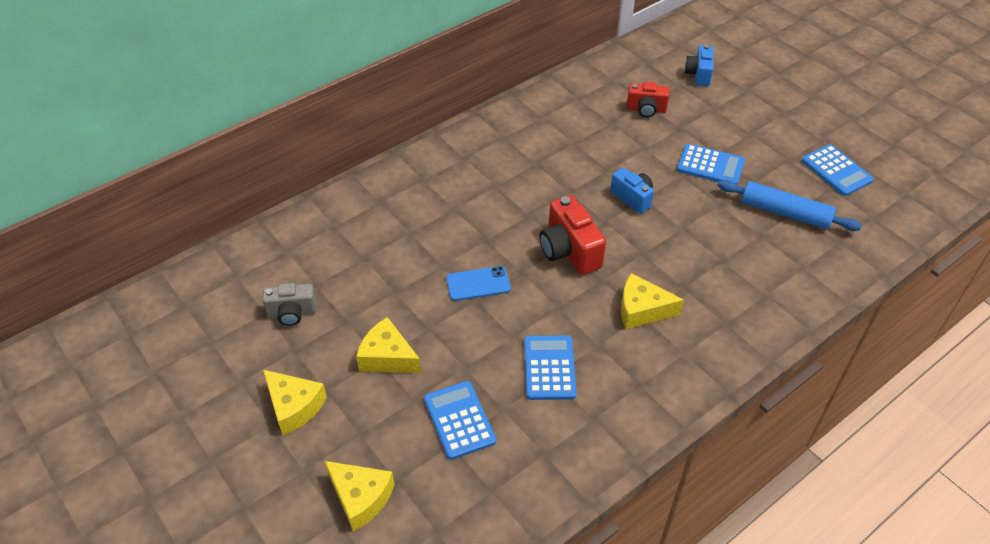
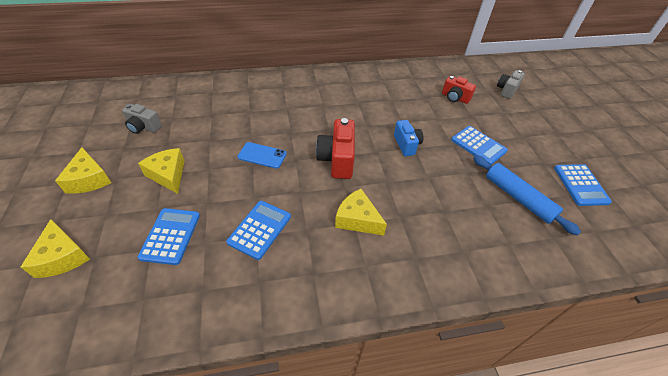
camera: 25 degrees right, 0 degrees up
(698, 74) = (506, 90): blue camera -> grey camera

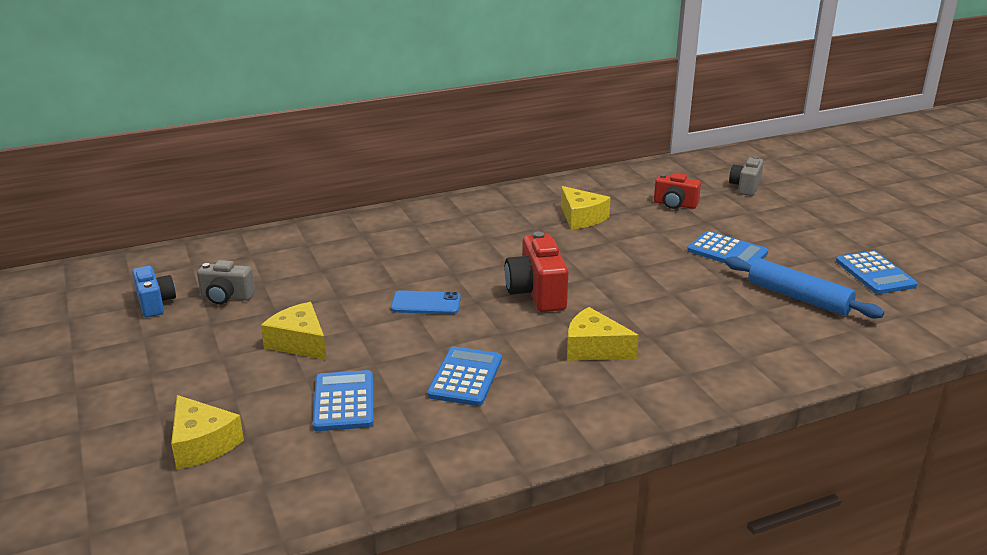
camera: 10 degrees left, 20 degrees down
(89, 179) = (182, 363): yellow cheese -> yellow cheese (581, 218)
(406, 145) = (627, 264): blue camera -> blue camera (155, 303)

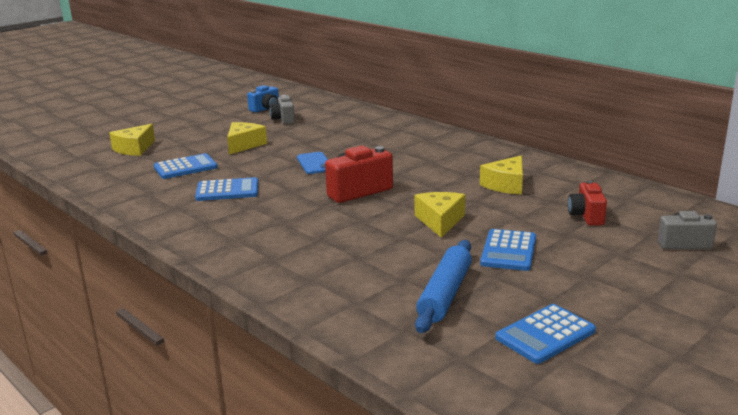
camera: 70 degrees right, 5 degrees down
(594, 348) = (288, 221): yellow cheese -> yellow cheese (440, 221)

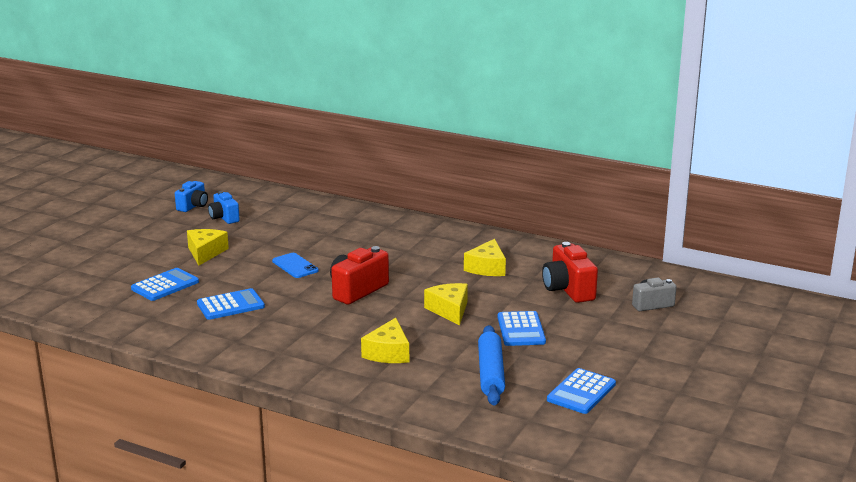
camera: 20 degrees left, 0 degrees up
(134, 149) = (88, 270): yellow cheese -> yellow cheese (388, 353)
(284, 119) = (224, 218): grey camera -> blue camera
(586, 216) = (568, 290): red camera -> red camera, size x1.55

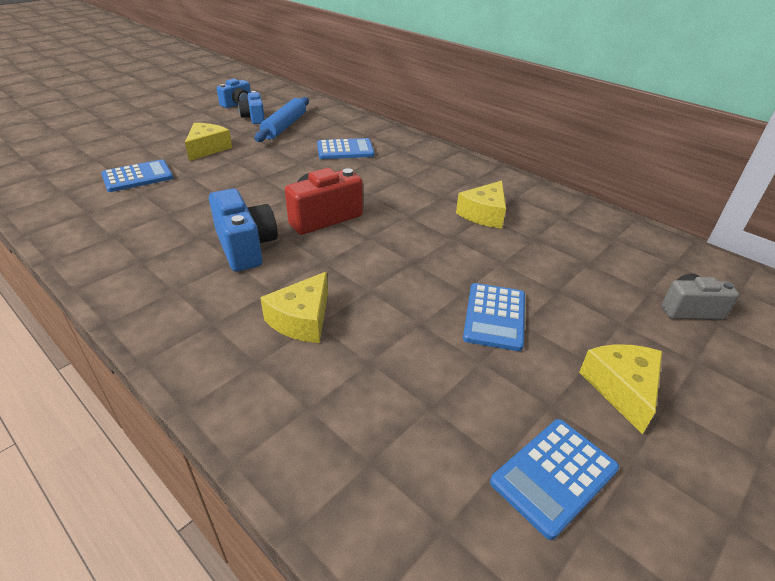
camera: 15 degrees right, 15 degrees up
(230, 305) = (178, 212): blue calculator -> blue calculator (345, 150)
(295, 266) = (279, 177): blue phone -> none
(310, 319) = (245, 247): none -> blue camera
(449, 310) = (414, 266): yellow cheese -> yellow cheese (621, 389)
(490, 373) = (422, 393): blue rolling pin -> blue rolling pin (284, 126)
(568, 290) = (575, 263): red camera -> none

